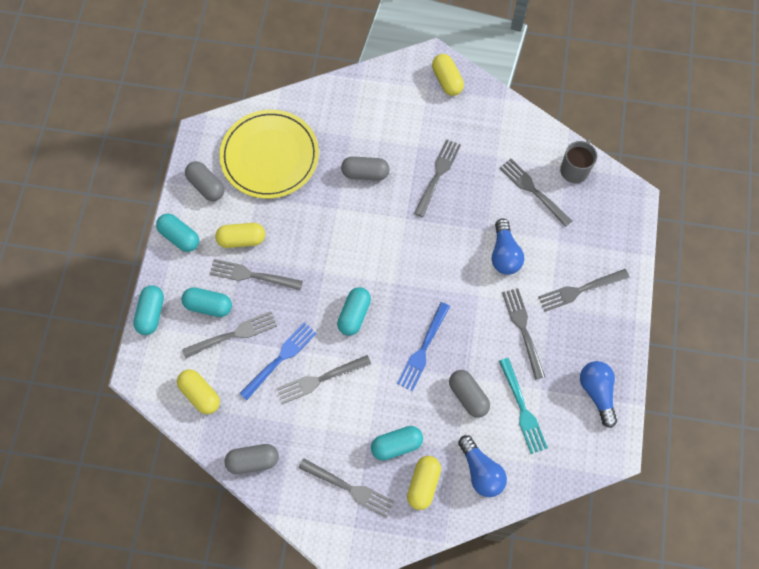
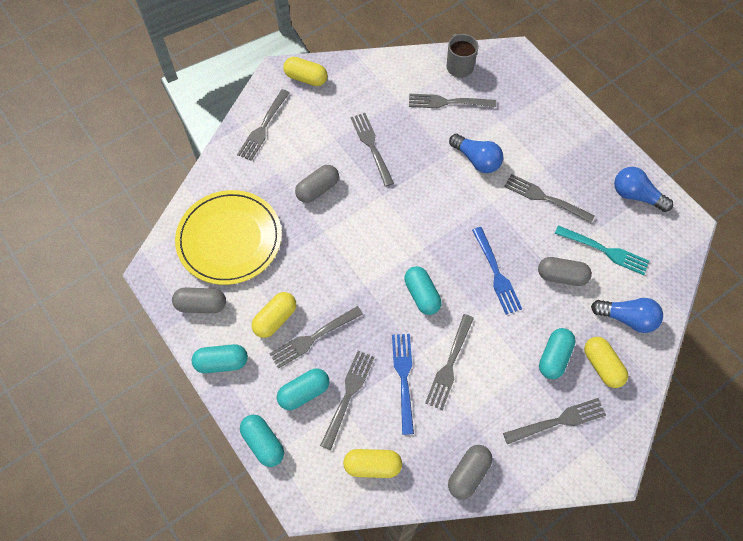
camera: 45 degrees left, 5 degrees down
(579, 290) = (550, 140): grey fork -> grey fork (263, 127)

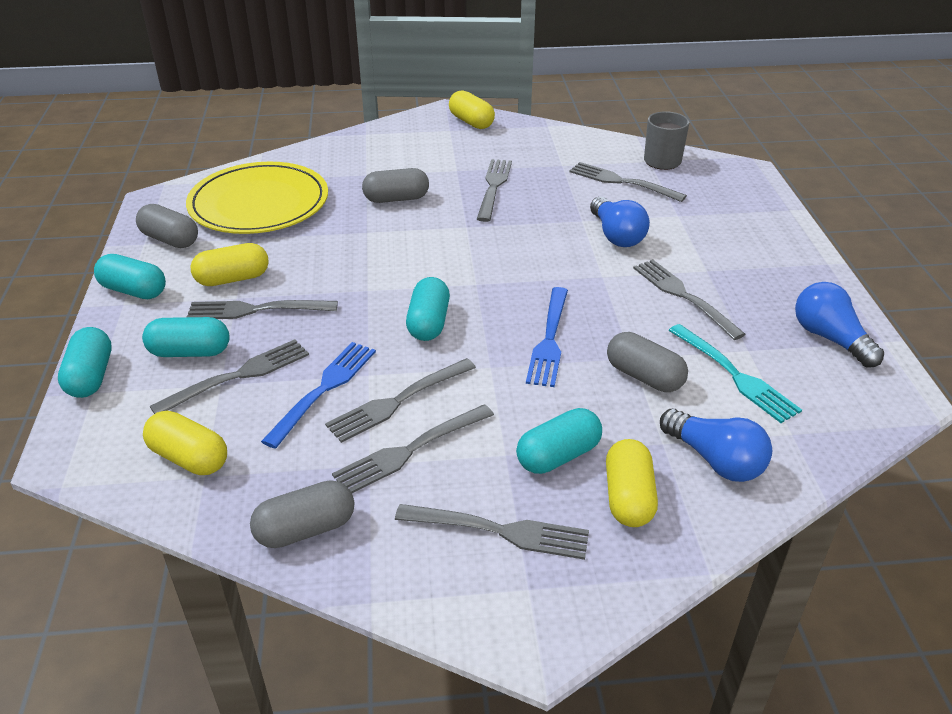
camera: 30 degrees right, 25 degrees down
(263, 127) = (387, 140): grey fork -> grey fork (409, 451)

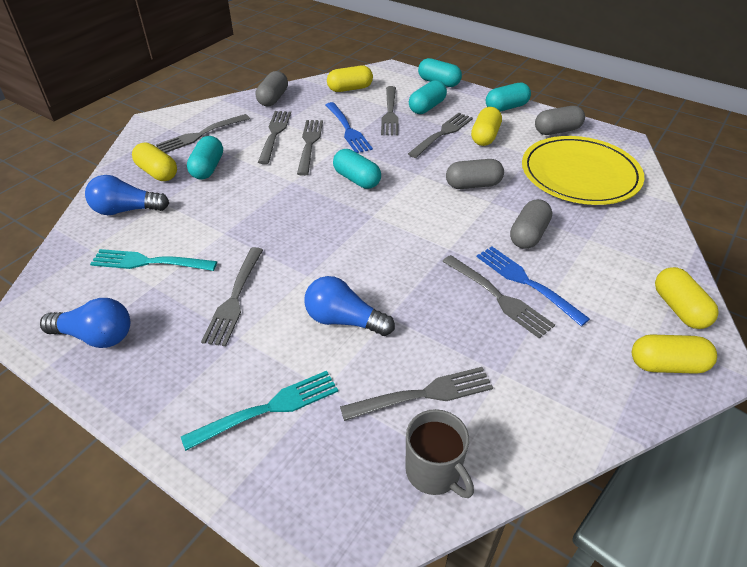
camera: 130 degrees right, 5 degrees up
(409, 128) = (679, 309): none -> yellow capsule
(549, 340) = (282, 212): blue fork -> blue fork (526, 282)
(644, 377) = (204, 227): grey capsule -> grey capsule (473, 185)
(683, 296) = (234, 299): grey fork -> grey fork turned 90 degrees clockwise
(726, 226) = (269, 408): none -> turquoise fork

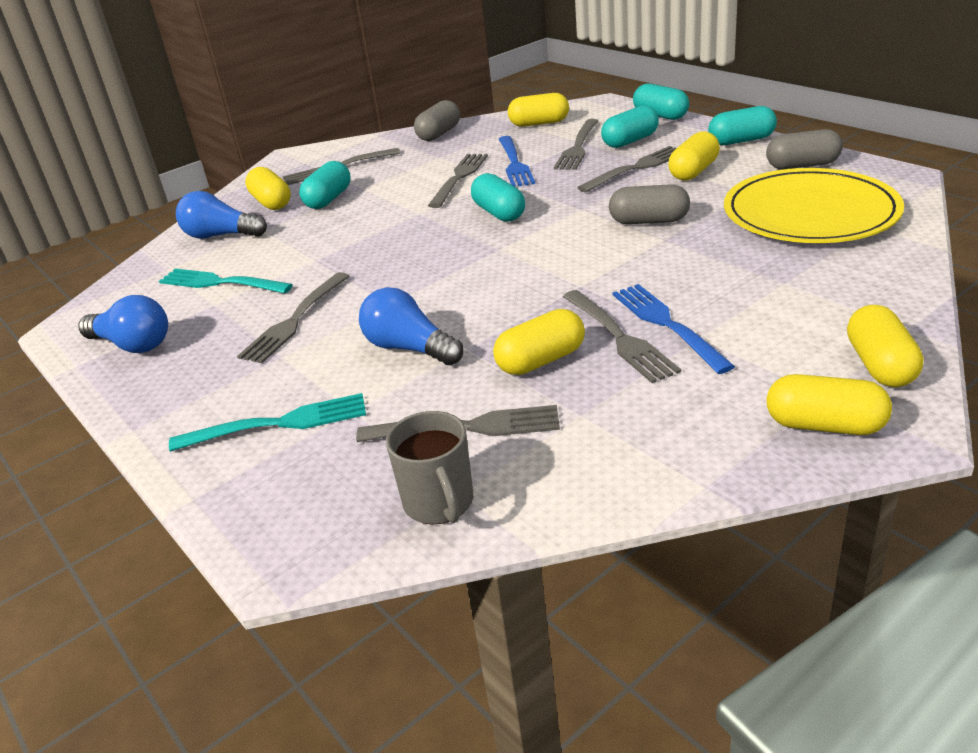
camera: 20 degrees right, 10 degrees down
(275, 134) = (423, 168): grey fork -> none
(451, 324) = (541, 360): none -> yellow capsule
(528, 235) = (697, 275): grey capsule -> none

